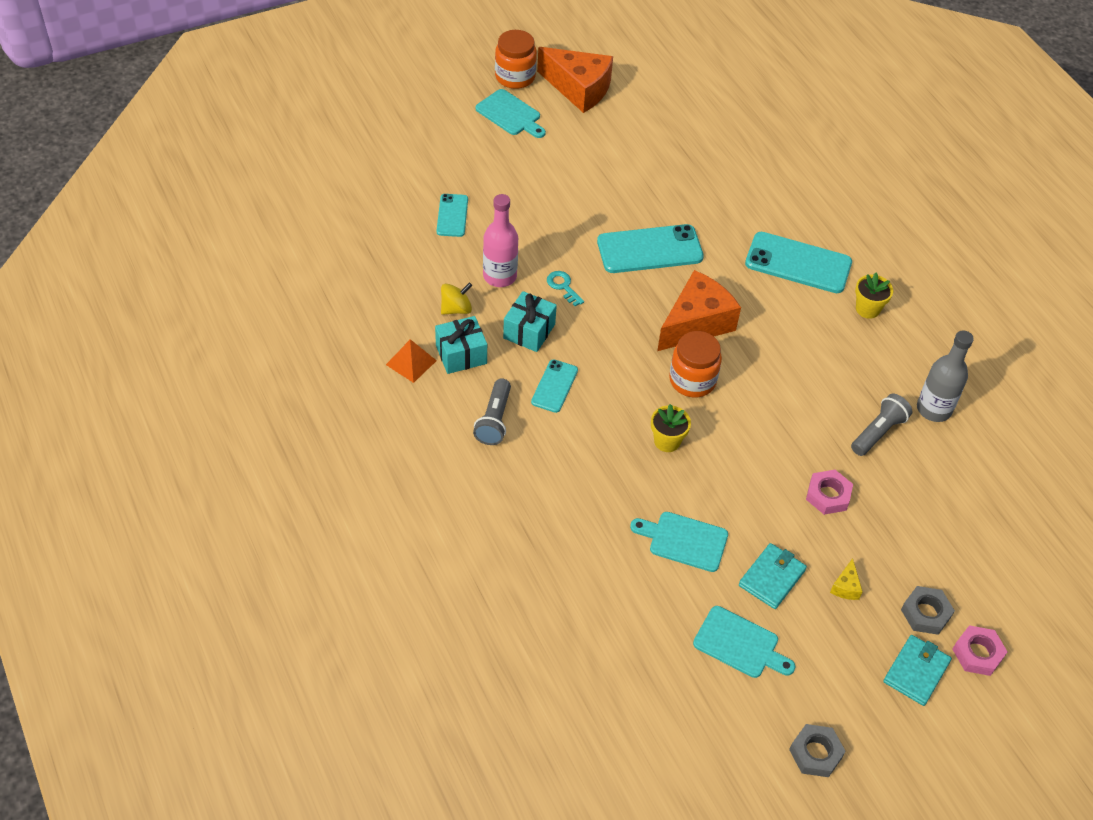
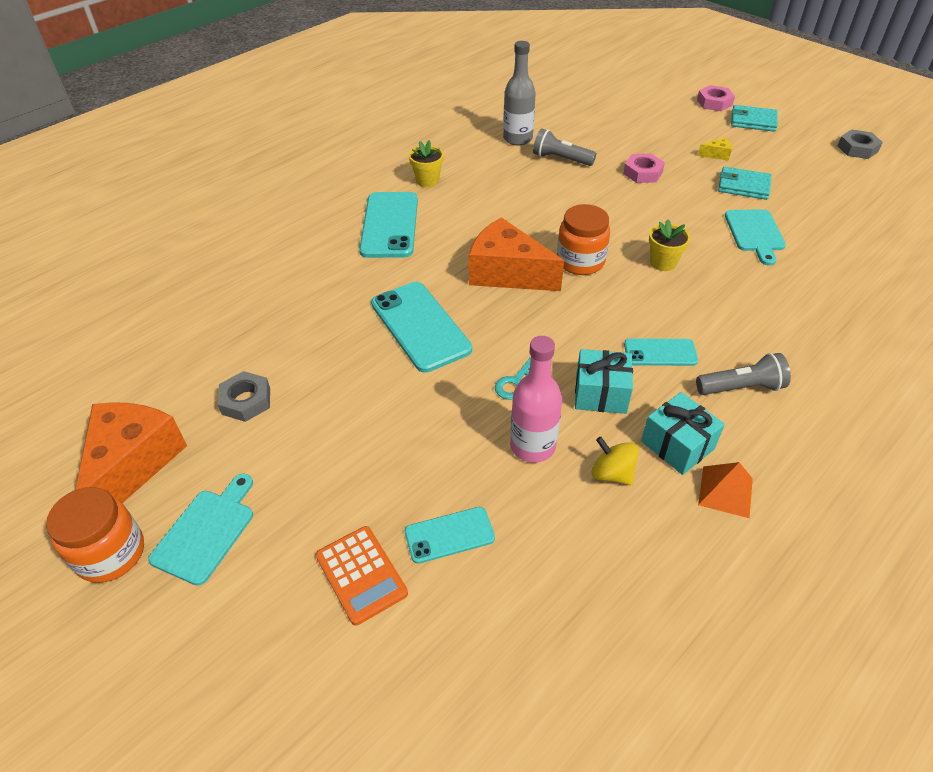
camera: 105 degrees left, 5 degrees down
(446, 172) = (361, 574): none -> orange calculator
(740, 644) = (814, 191): turquoise cutting board -> none
(925, 613) = (704, 123): grey nut -> grey nut (246, 401)

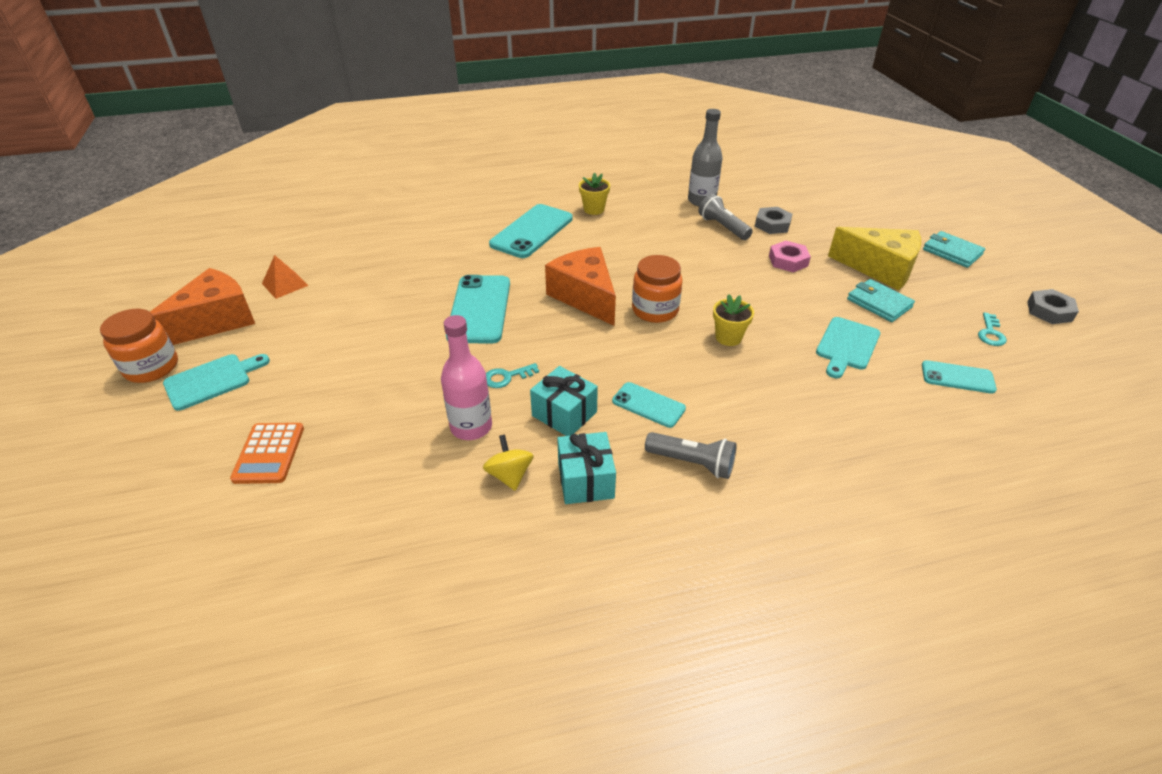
camera: 30 degrees right, 5 degrees down
(246, 401) = (316, 311): grey nut -> grey nut (772, 224)
(449, 535) = (349, 458): turquoise phone -> turquoise phone (957, 377)
(714, 102) = (926, 225): pink nut -> none
(716, 154) = (880, 268): yellow cheese -> yellow cheese, size x2.49
(725, 491) = (588, 535): orange pyramid -> orange pyramid (285, 284)
(838, 182) = (990, 333): none -> turquoise key

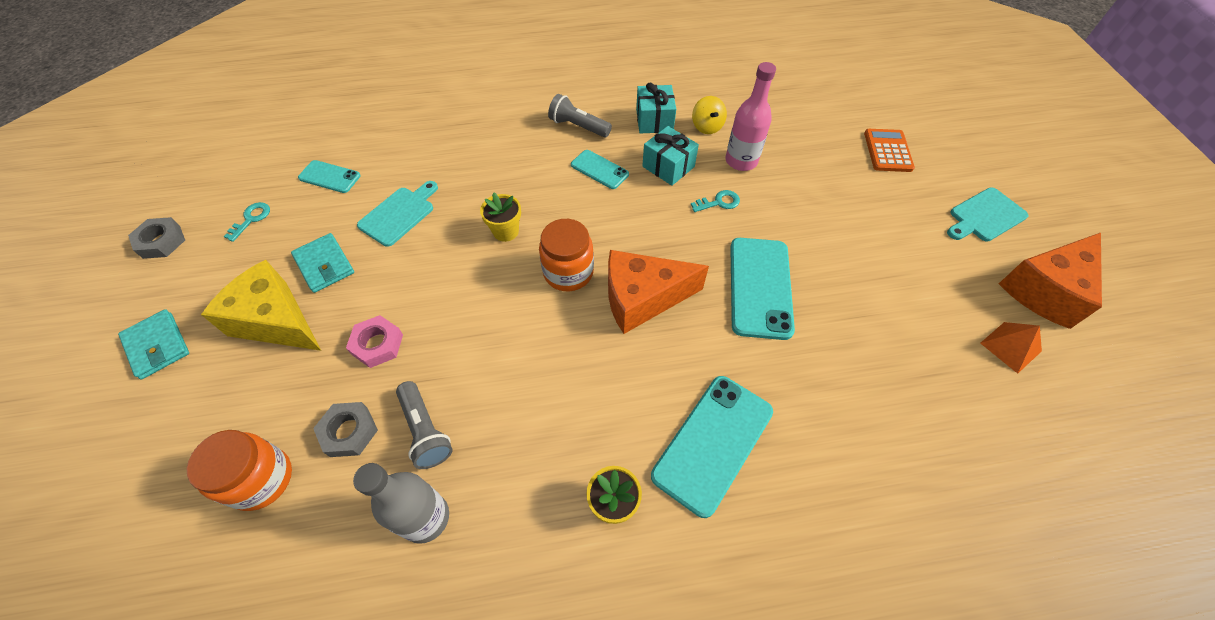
camera: 175 degrees left, 15 degrees up
(151, 367) = (1055, 234): orange jar -> orange jar (261, 479)
(585, 296) = (642, 298): orange cheese -> orange cheese turned 105 degrees clockwise

